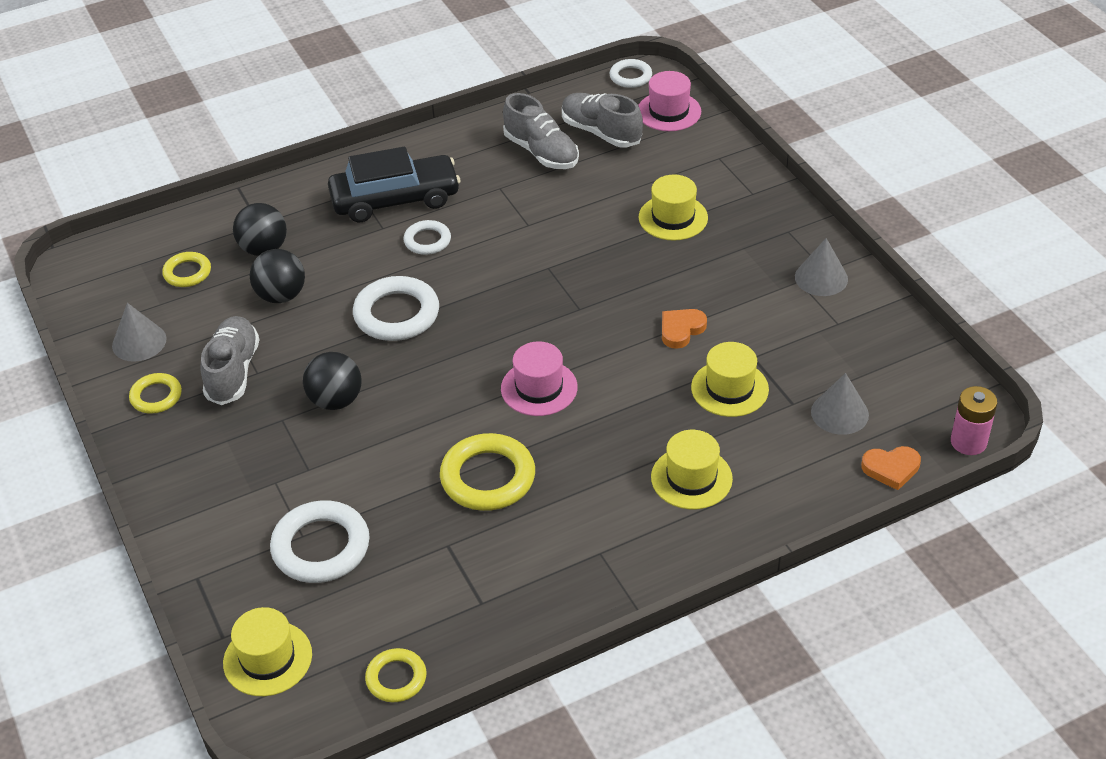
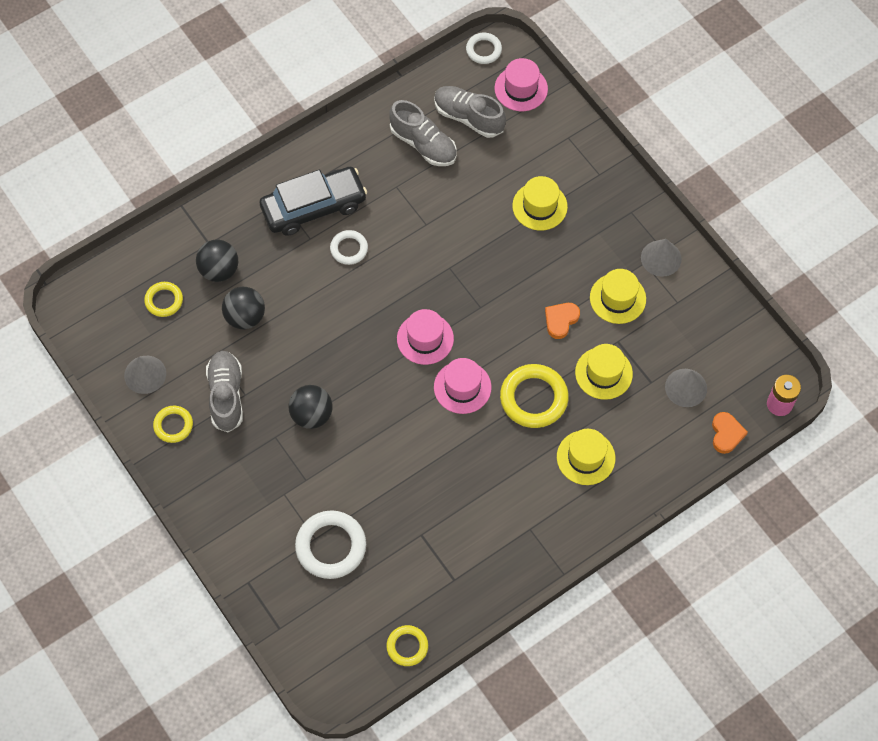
camera: 10 degrees left, 20 degrees up
(267, 658) = (315, 642): yellow hat -> yellow hat (617, 298)
(396, 314) = (340, 326): white ring -> none
(488, 477) = (439, 473): yellow ring -> yellow ring (533, 398)
(501, 334) = (425, 339): none -> pink hat
(891, 469) = (726, 434): orange heart -> orange heart turned 75 degrees counterclockwise

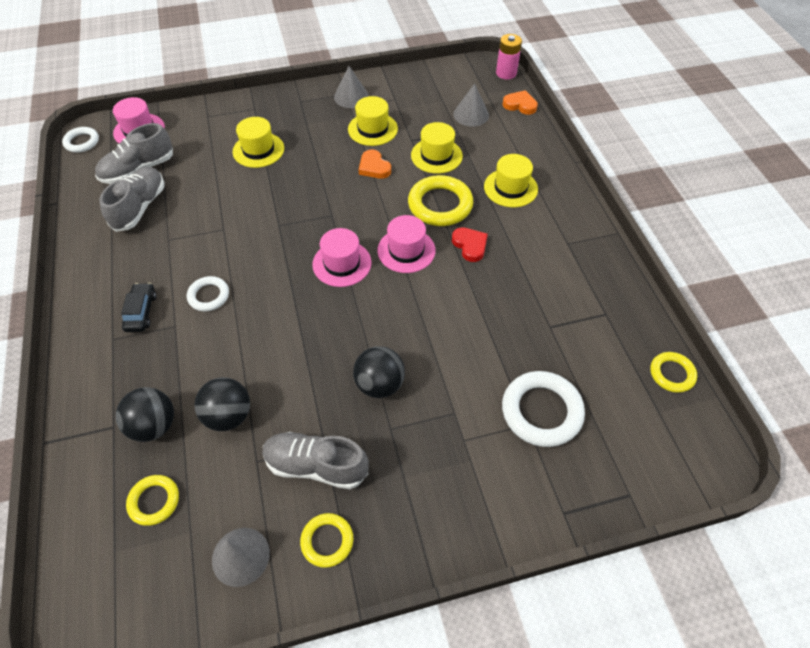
camera: 70 degrees left, 10 degrees down
(314, 207) = (141, 312): black car -> black car, size x0.48
(423, 144) = (140, 207): grey shoe -> grey shoe turned 45 degrees counterclockwise
(491, 441) = (470, 245): none -> red heart

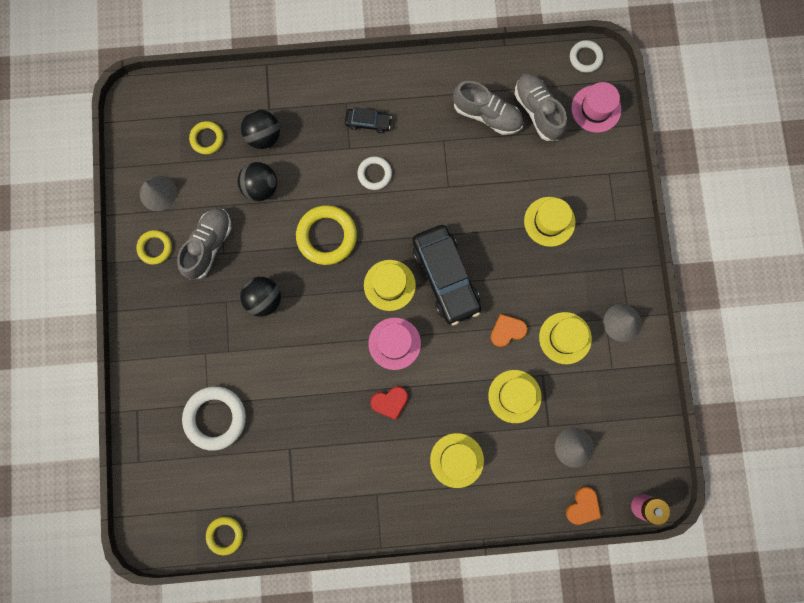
camera: 100 degrees right, 25 degrees up
(326, 219) = (445, 277): none -> black car
(342, 263) = (389, 285): pink hat -> yellow hat
(440, 205) = (445, 385): yellow ring -> yellow ring (326, 236)

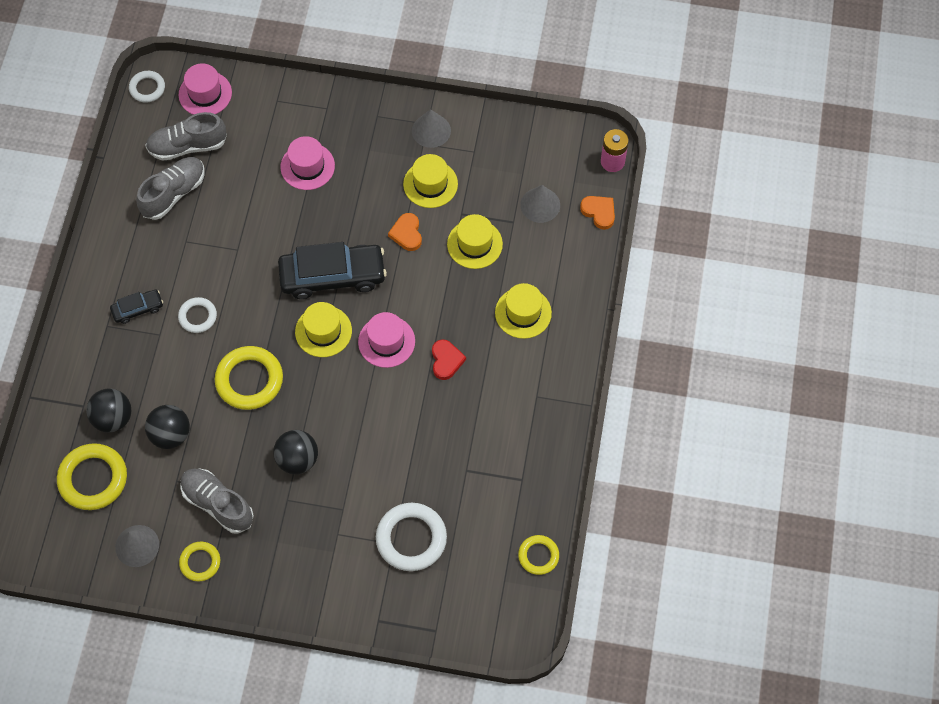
camera: 75 degrees left, 15 degrees down
(207, 139) = (93, 479): yellow ring -> yellow ring, size x1.73
(368, 122) = (138, 309): black car -> black car turned 45 degrees clockwise
(549, 221) = (307, 166): yellow hat -> pink hat

